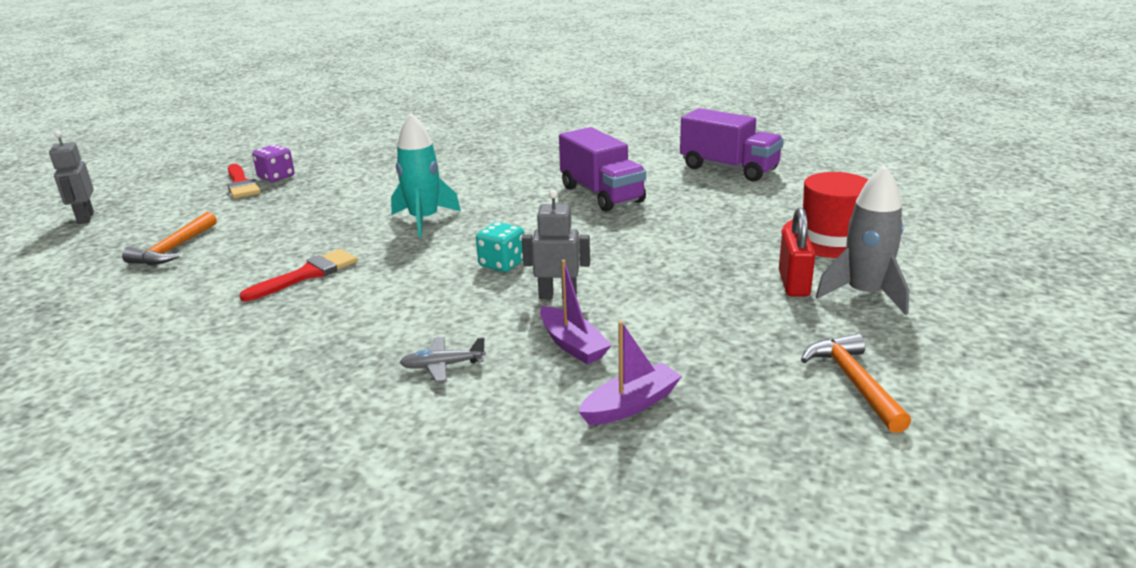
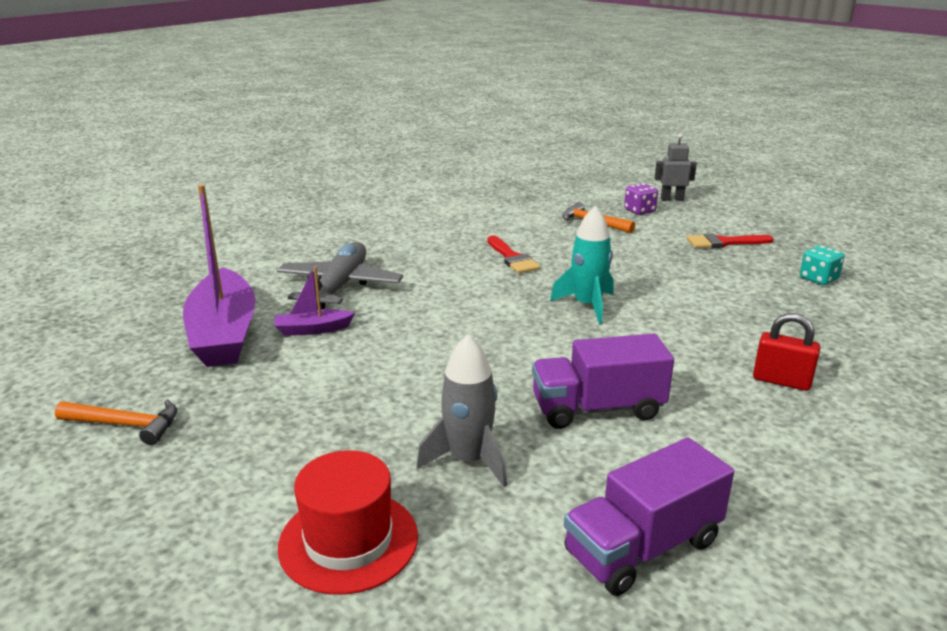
camera: 110 degrees right, 0 degrees up
(276, 177) = (739, 255): purple dice -> purple dice (639, 211)
(442, 366) = (340, 286): grey plane -> grey plane, size x2.41
(502, 264) = (466, 325): turquoise dice -> turquoise dice (818, 279)
(558, 296) = (387, 338): grey robot -> none
(631, 405) = (224, 334): purple boat -> purple boat, size x2.16
(794, 284) = (281, 460): red padlock -> red padlock (781, 381)
(864, 294) = (215, 496): grey rocket -> grey rocket (468, 460)

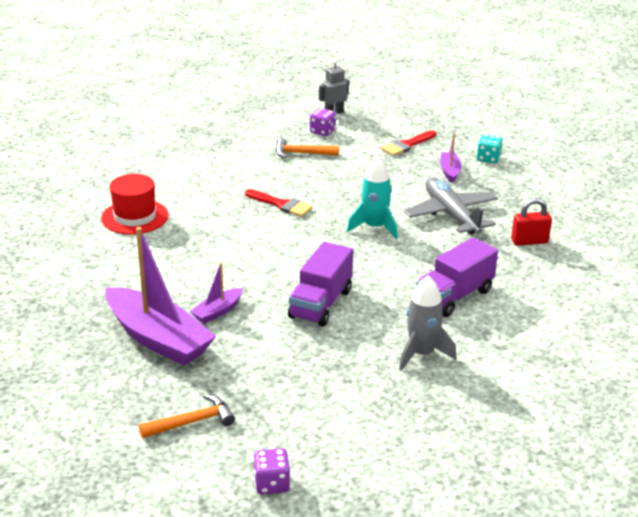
camera: 35 degrees left, 5 degrees up
(85, 535) = (271, 483): none -> purple dice
(340, 286) = (188, 271): grey plane -> grey plane (451, 214)
(348, 541) = (414, 420): red hat -> red hat (135, 217)
(642, 547) = (549, 360): purple truck -> purple truck (320, 304)
(750, 278) = (449, 171): none -> purple boat

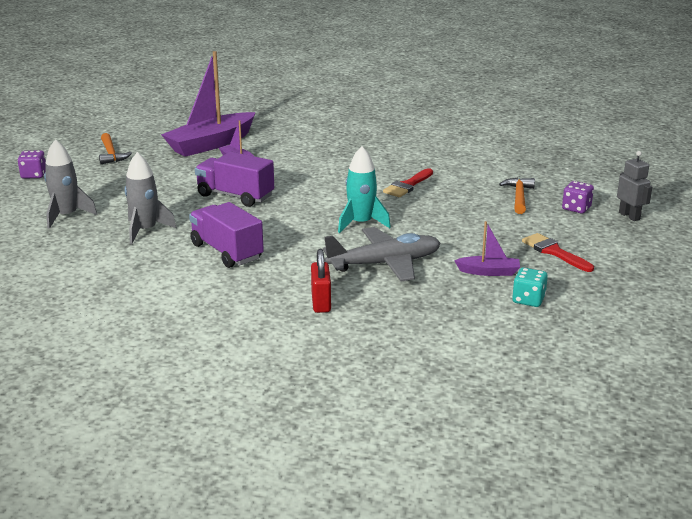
camera: 95 degrees right, 5 degrees down
(135, 217) = (387, 134): red hat -> none
(398, 421) = (66, 216): none -> grey rocket

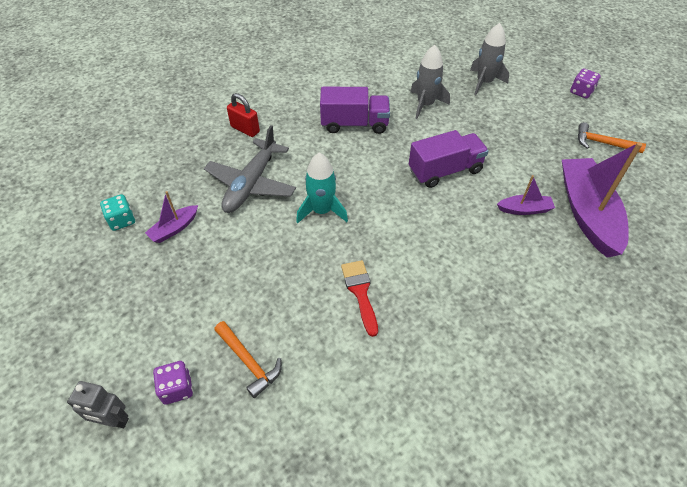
camera: 130 degrees right, 25 degrees up
(554, 252) = (145, 292): red brush -> none

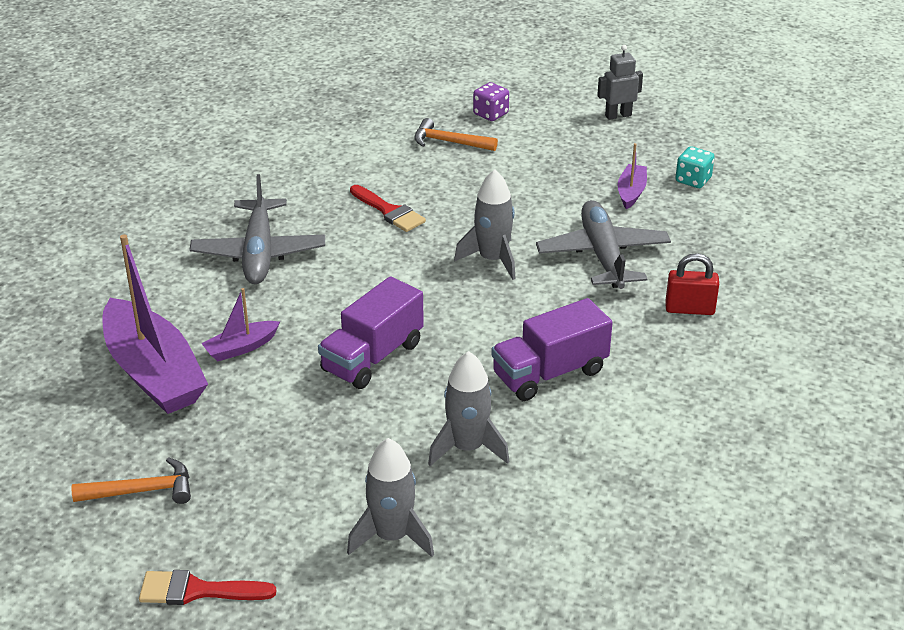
camera: 150 degrees right, 15 degrees down
(113, 420) = (518, 89): grey robot -> grey robot (618, 115)
(322, 211) = (492, 259): turquoise rocket -> grey rocket
(484, 292) = (259, 253): none -> grey plane
(581, 92) = (197, 590): purple dice -> red brush

